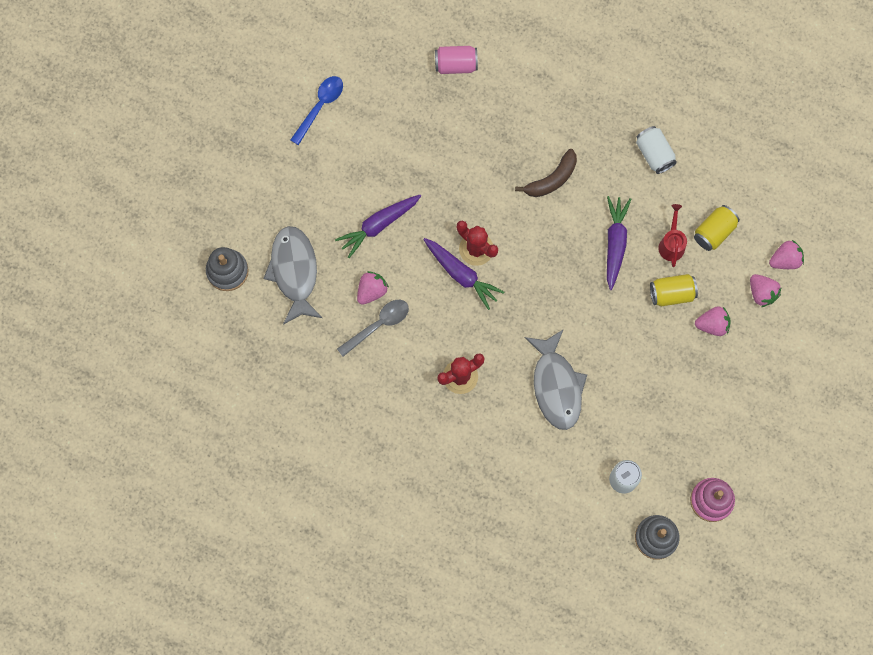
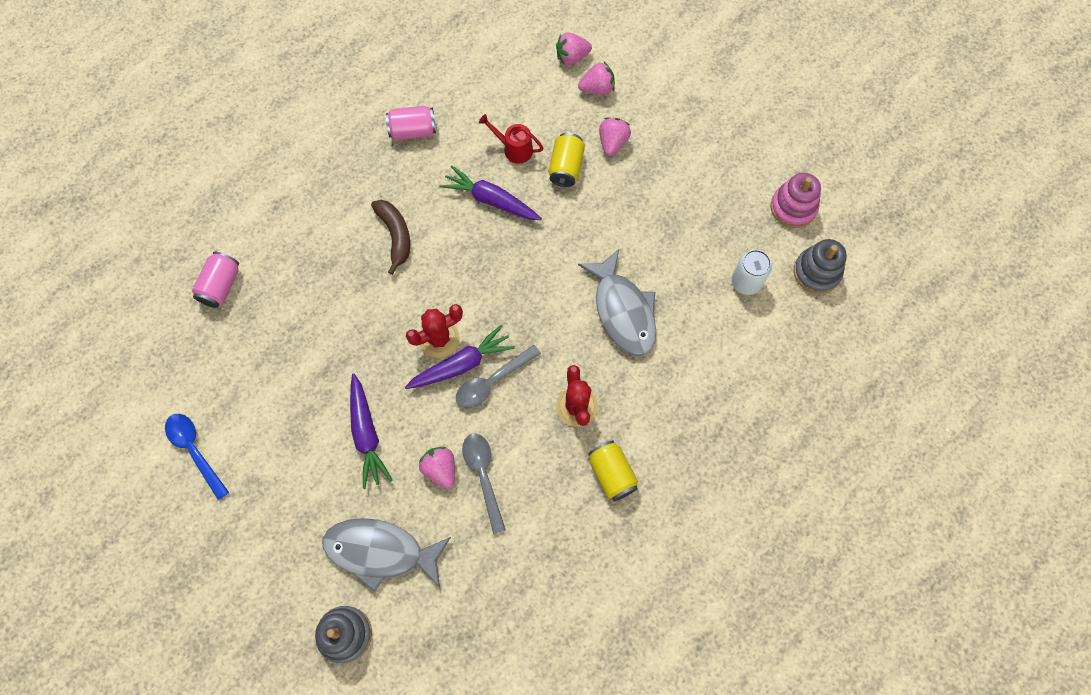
camera: 70 degrees left, 5 degrees down
(456, 303) = (492, 381): none -> grey spoon
(556, 386) = (623, 311): grey fish -> grey fish turned 60 degrees clockwise
(654, 154) = (413, 131): white can -> pink can
(714, 232) = (517, 107): yellow can -> yellow can (612, 474)
(785, 260) = (572, 57): pink strawberry -> pink strawberry turned 105 degrees counterclockwise

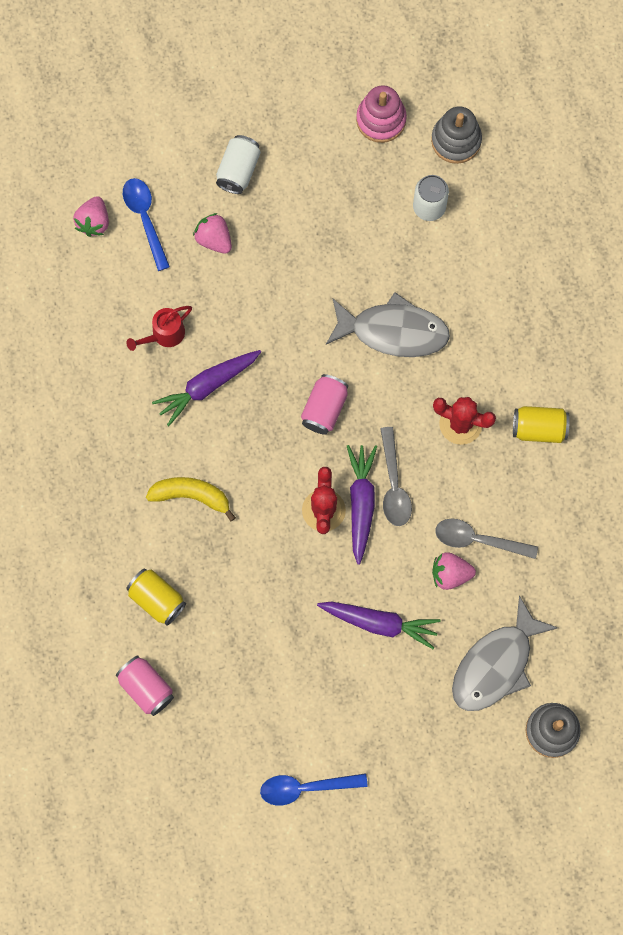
camera: 60 degrees left, 5 degrees up
(395, 236) = (191, 496): brown banana -> yellow banana
(413, 131) = (83, 420): pink can -> pink can (324, 409)
(566, 167) = (214, 297): yellow can -> yellow can (157, 599)
(597, 88) = (145, 219): pink strawberry -> blue spoon
(679, 130) = (238, 170): none -> white can

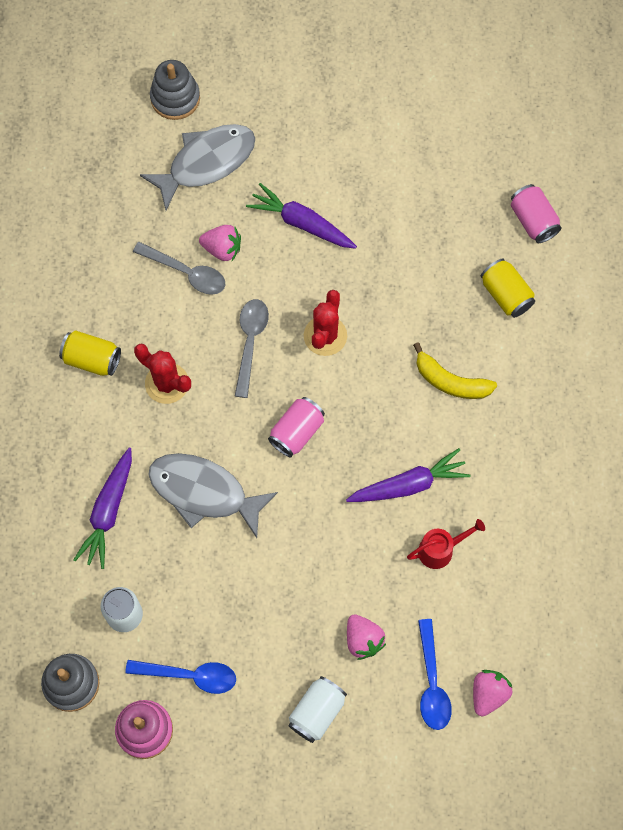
camera: 165 degrees left, 5 degrees down
(305, 788) = (408, 106): blue spoon -> blue spoon (189, 675)
(361, 503) = (287, 333): purple carrot -> purple carrot (108, 511)

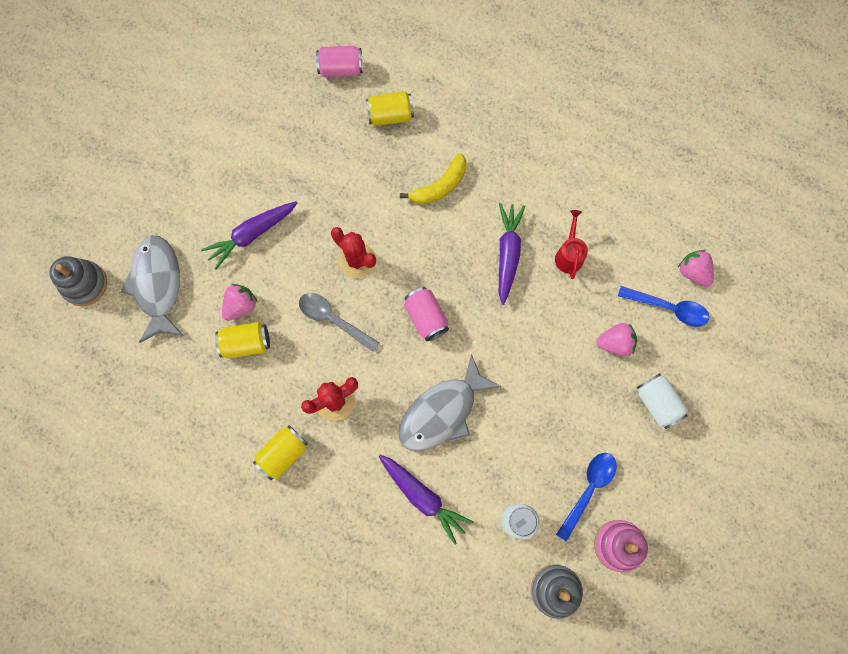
camera: 65 degrees left, 5 degrees up
(186, 272) = (246, 343): grey spoon -> yellow can

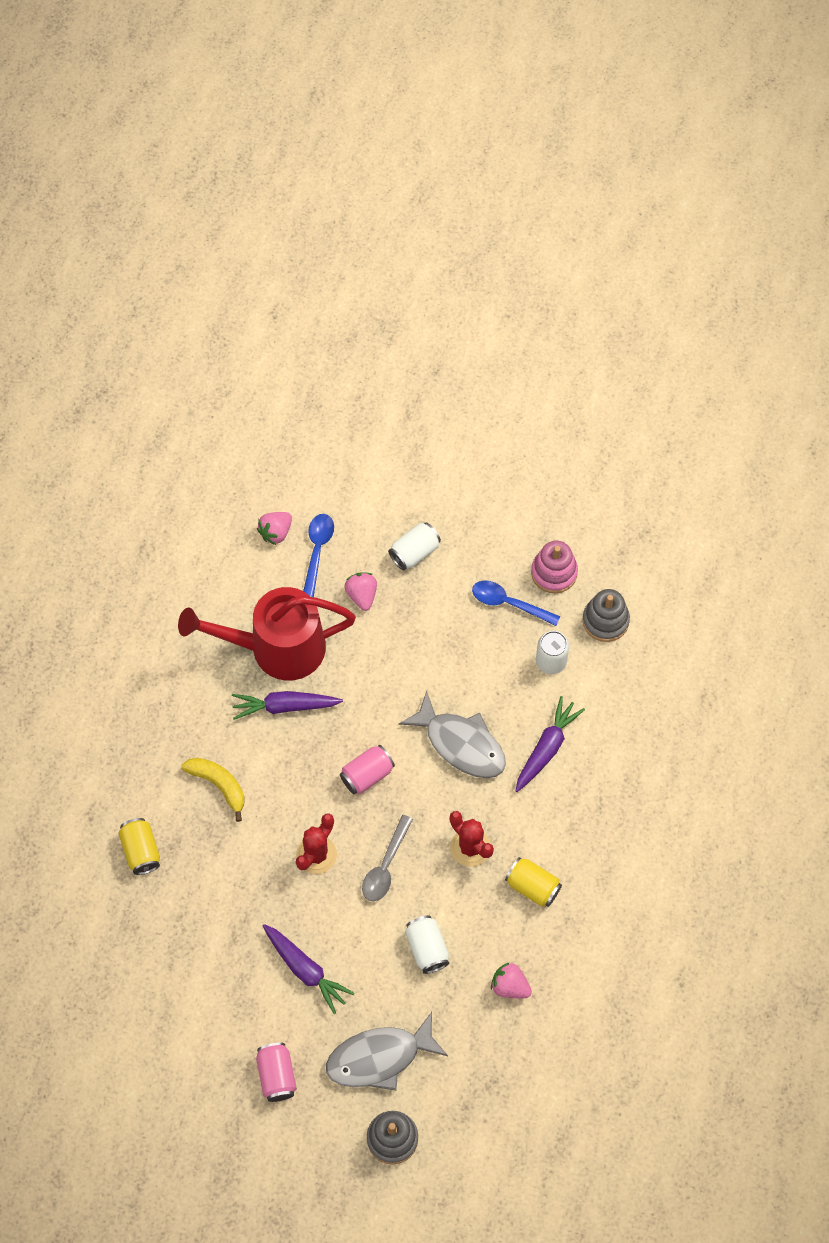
camera: 100 degrees left, 10 degrees down
(241, 306) = (387, 963): pink strawberry -> pink strawberry (510, 986)
(246, 343) = (427, 948): yellow can -> white can
(341, 69) = (89, 915): pink can -> pink can (277, 1076)
(569, 254) = (276, 648): red watering can -> red watering can, size x2.46

